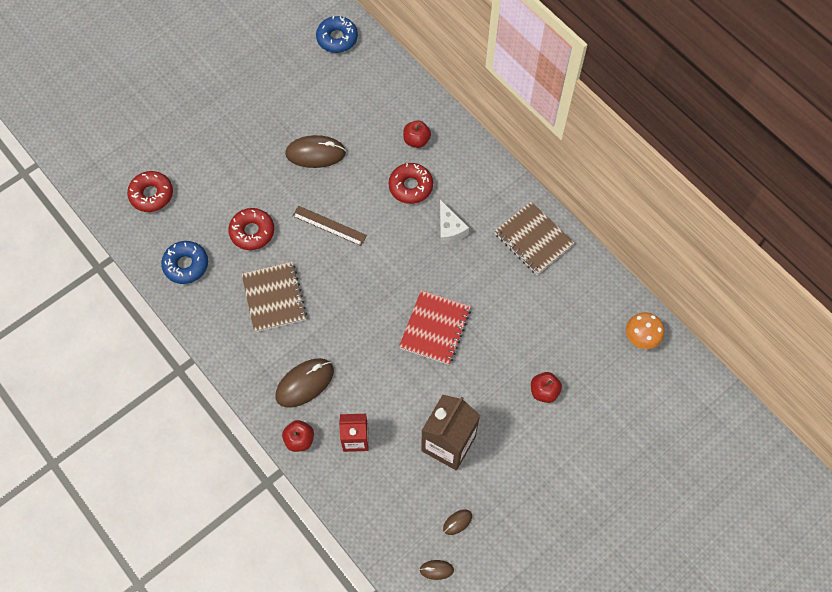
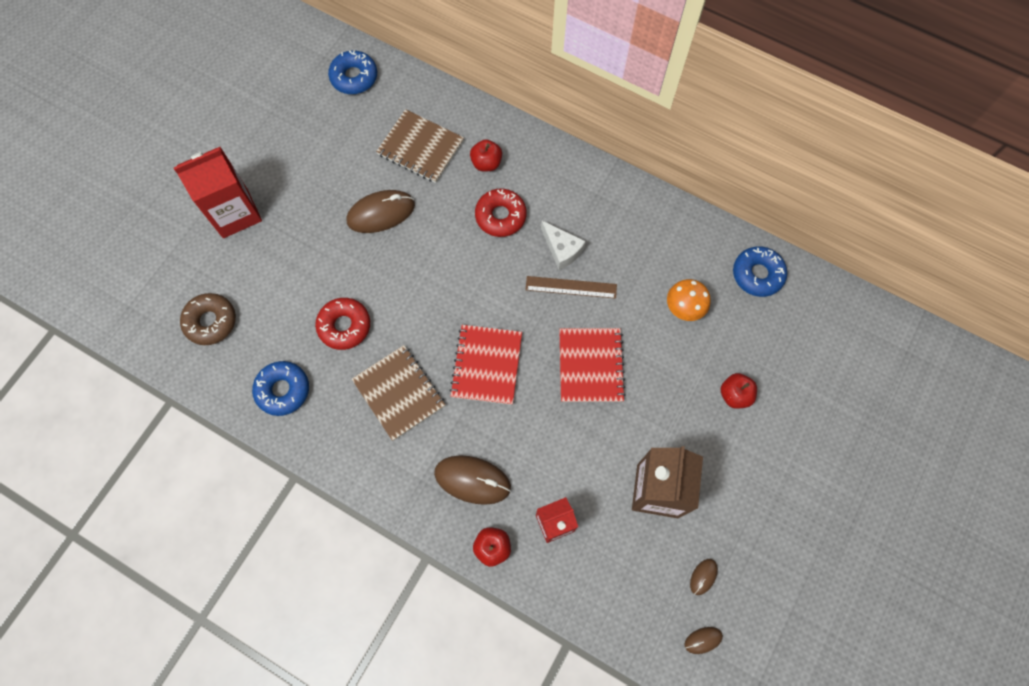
camera: 20 degrees left, 5 degrees up
(151, 195) = (211, 322): red donut -> brown donut
(202, 117) = (235, 213): none -> red carton
(304, 383) = (472, 480): brown mouse -> brown mouse turned 75 degrees clockwise
(329, 225) = (428, 289): brown ruler -> brown ruler (571, 287)
(351, 299) = (486, 365): none -> red notebook
(533, 239) = (655, 231): brown notebook -> brown notebook (420, 148)
(605, 302) = (757, 274): none -> blue donut
(641, 337) = (809, 300): orange mushroom -> orange mushroom (684, 308)

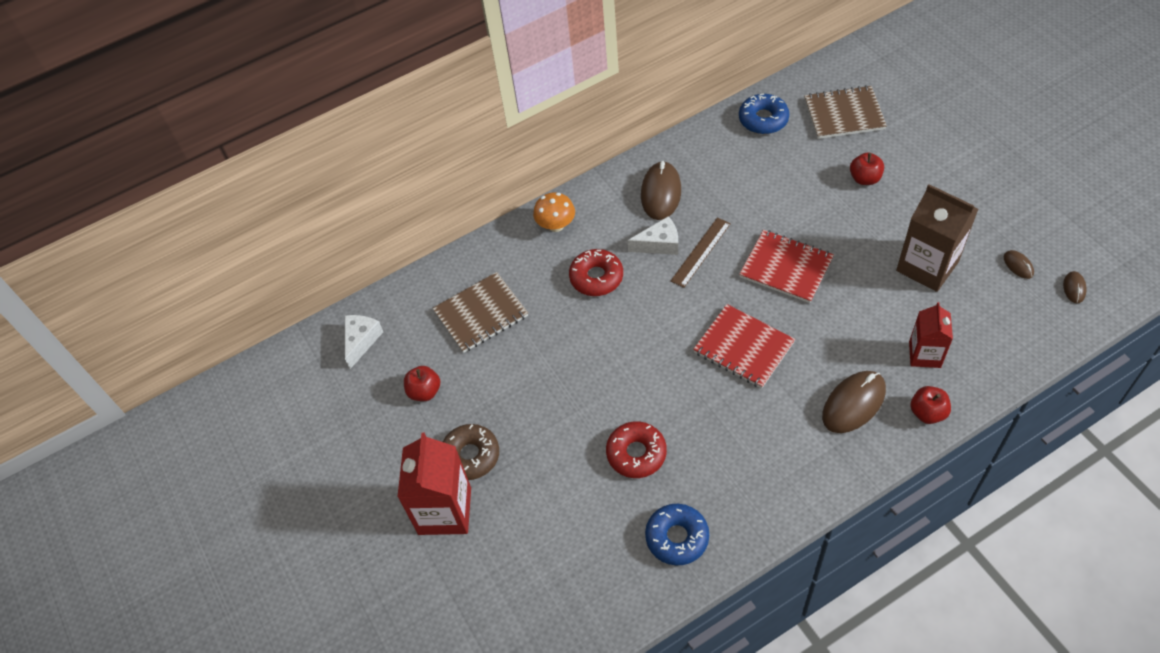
camera: 55 degrees left, 15 degrees down
(211, 322) = (559, 582): brown donut -> brown donut (470, 456)
(354, 77) = (361, 341): blue donut -> white cheese
(381, 213) = (531, 375): brown mouse -> brown mouse (661, 193)
(399, 393) = (734, 432): brown notebook -> brown notebook (844, 114)
(486, 163) = (533, 267): red apple -> red apple (424, 391)
(684, 308) = (766, 180): orange mushroom -> orange mushroom (556, 225)

